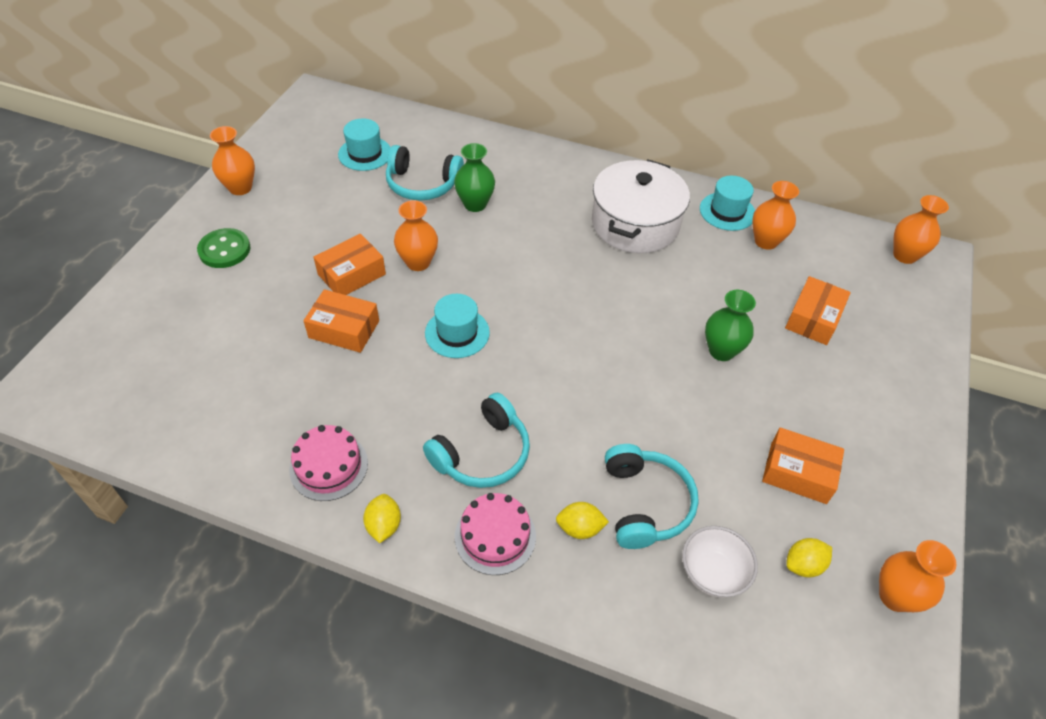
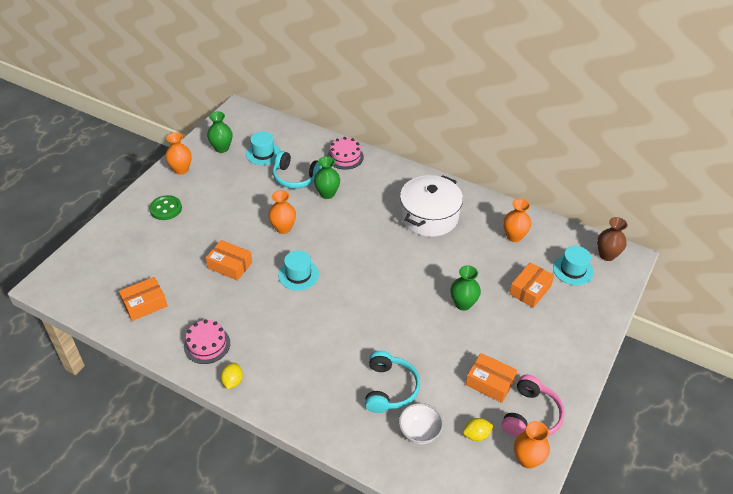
camera: 10 degrees right, 5 degrees down
(299, 151) = (222, 148): none -> green vase
(351, 274) = (240, 232): orange box -> orange box (144, 304)
(482, 453) = (298, 348): turquoise headphones -> none
(495, 536) = (296, 395): pink cake -> pink cake (345, 157)
(580, 528) = (346, 397): yellow lemon -> none
(727, 211) = (493, 214): turquoise hat -> turquoise hat (573, 270)
(877, 519) = (531, 415): none -> pink headphones
(905, 255) = (607, 255): orange vase -> brown vase

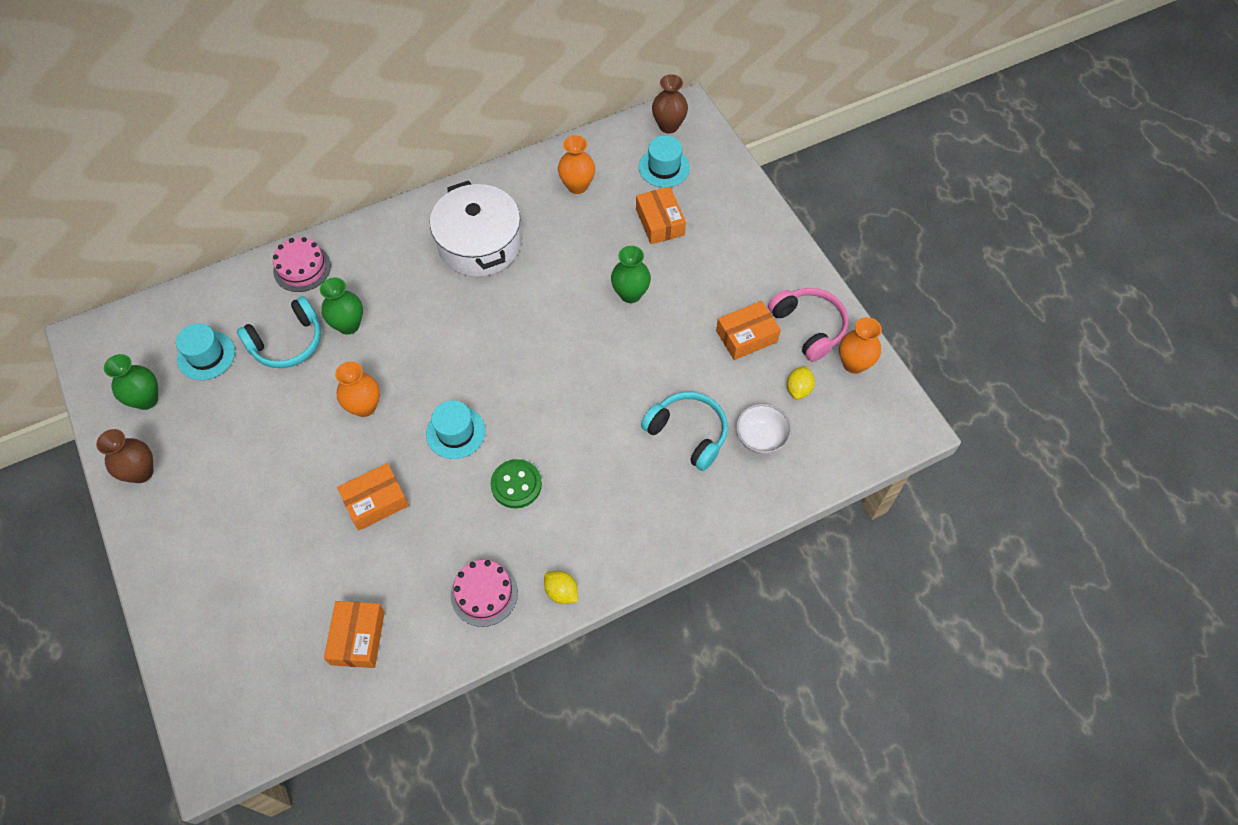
camera: 55 degrees left, 15 degrees up
(166, 209) = (202, 529): green button -> green button (516, 485)
(181, 169) = (141, 472): orange vase -> brown vase

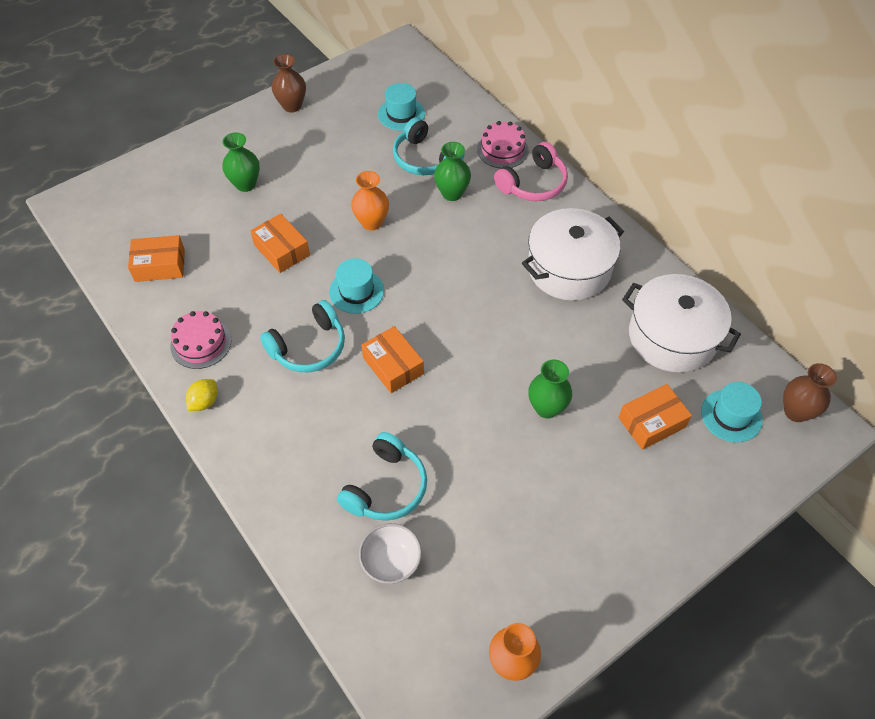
camera: 80 degrees right, 5 degrees down
(146, 399) = (355, 92): green vase -> green vase (245, 184)
(516, 485) = (309, 347): green button -> turquoise headphones
(577, 186) = (672, 336): orange vase -> white pot
(746, 336) = (521, 532): orange box -> orange box (393, 366)
(798, 389) = (463, 598): yellow lemon -> none
(809, 327) = (552, 602): pink headphones -> pink headphones (533, 184)

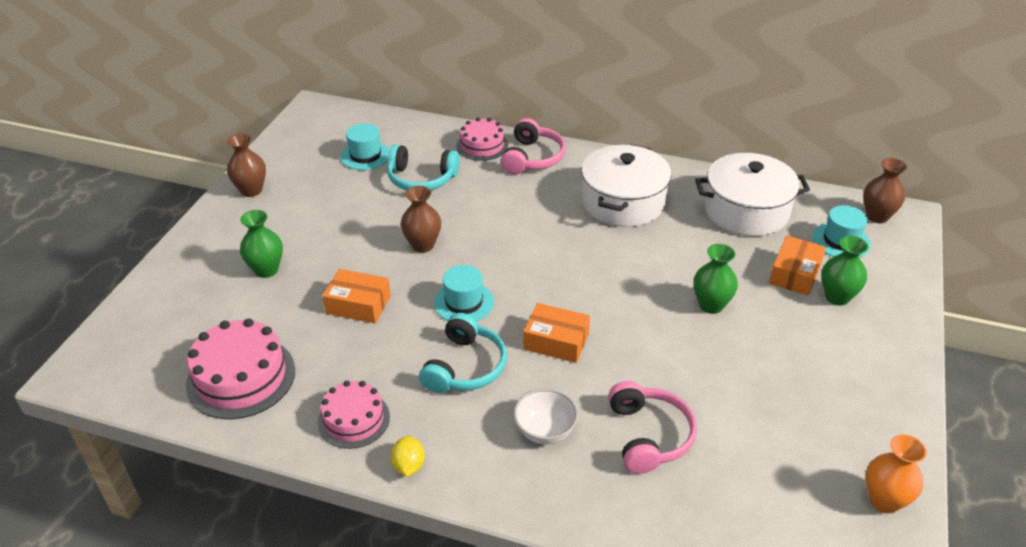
camera: 35 degrees left, 15 degrees down
(160, 265) = (241, 377): orange box -> pink cake
(371, 222) = (423, 245): orange vase -> brown vase
(386, 487) = (649, 435): turquoise headphones -> pink headphones
(391, 562) = (715, 490): white bowl -> white bowl (545, 431)
(452, 193) = (472, 193): green vase -> green vase (837, 297)

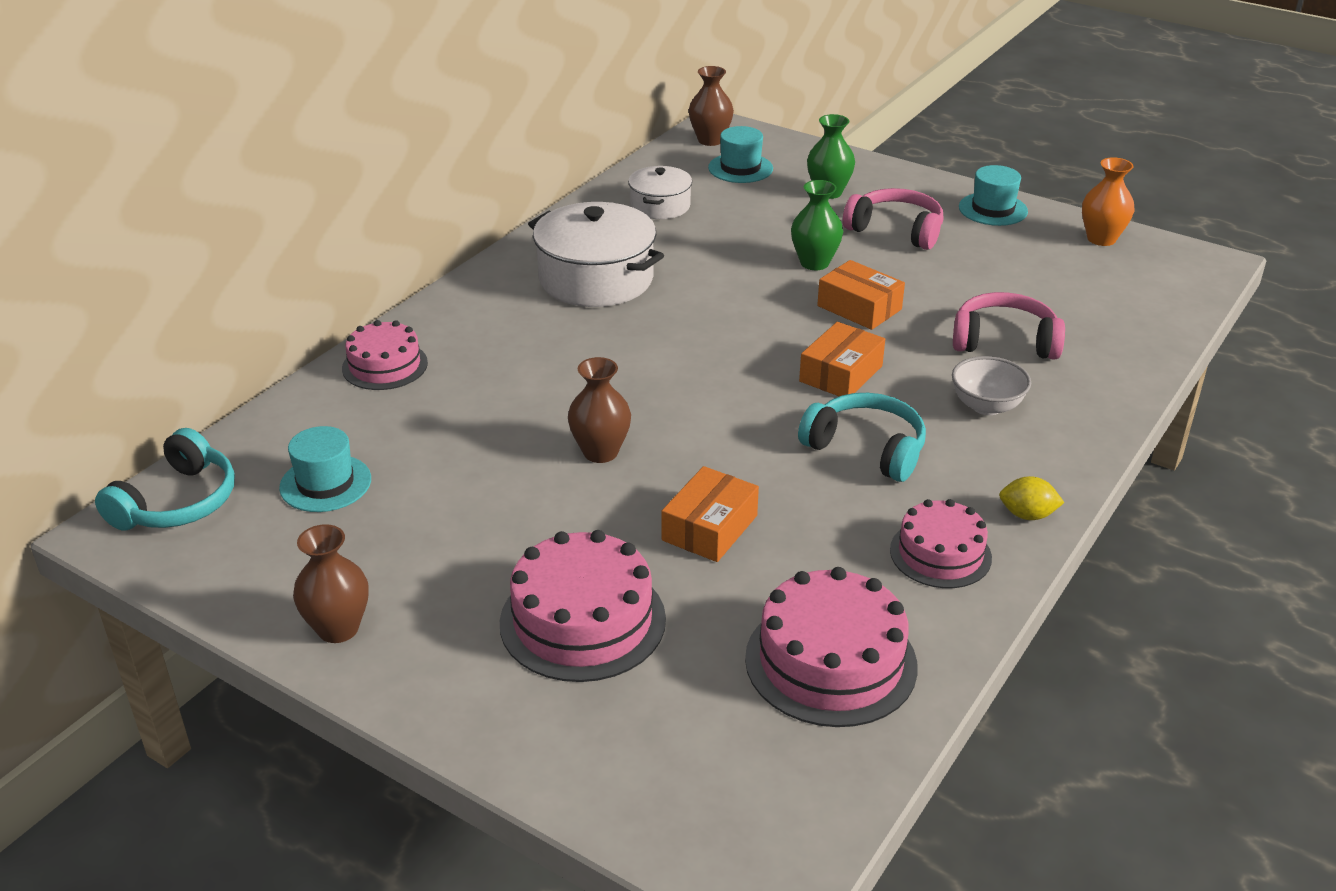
camera: 75 degrees left, 5 degrees down
(266, 270) = (582, 621): green vase -> pink cake
(421, 179) = (433, 433): turquoise headphones -> turquoise headphones (178, 502)
(464, 302) = (742, 433): turquoise hat -> turquoise hat (993, 209)
(533, 158) = (449, 328): pink headphones -> pink headphones (896, 230)
(746, 211) = (660, 206): white pot -> white pot, size x0.57
(795, 274) = (783, 205): orange box -> orange box (859, 307)

